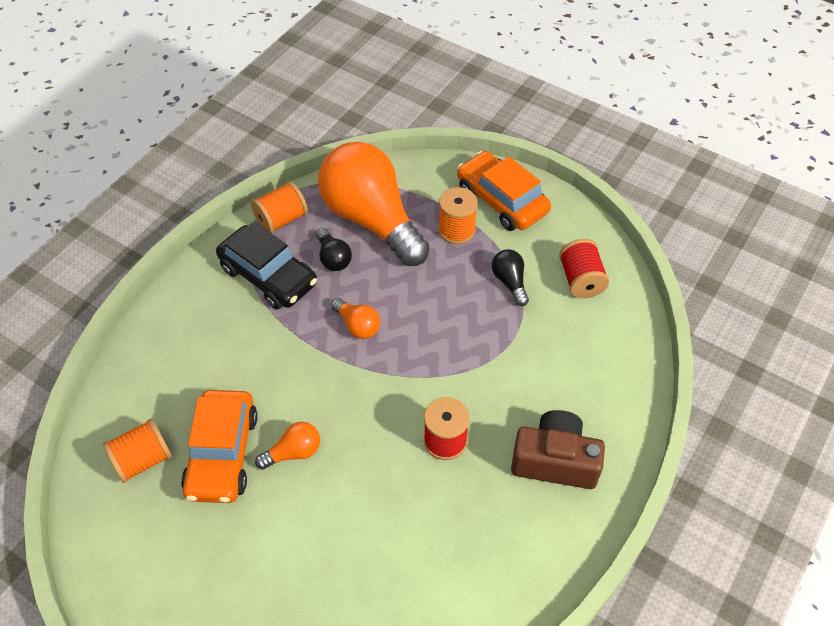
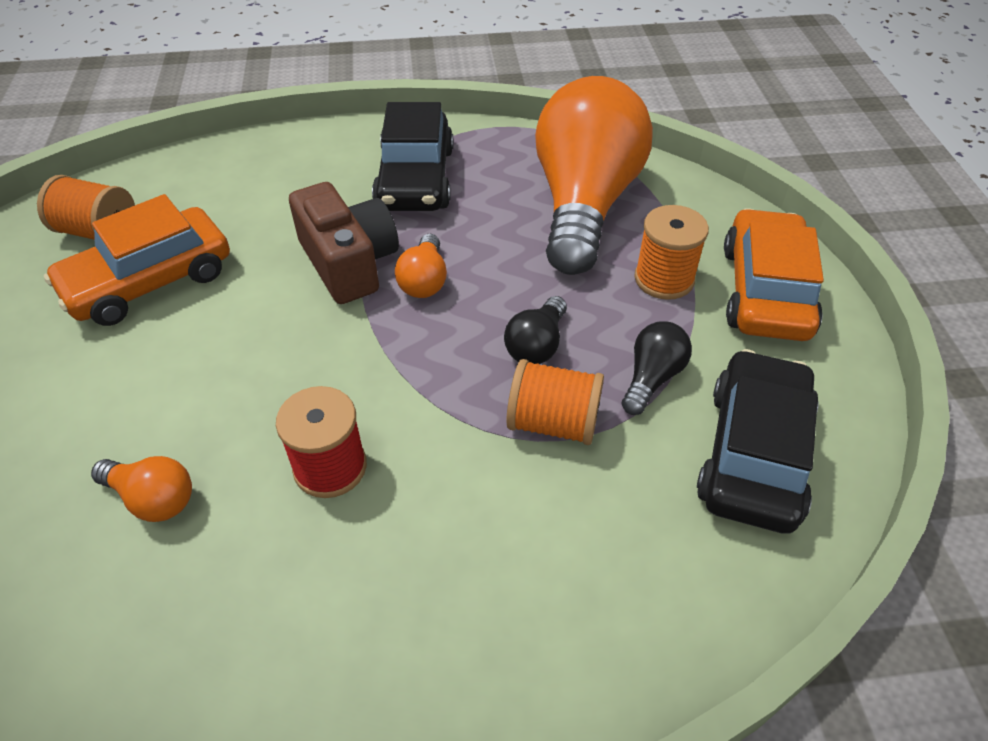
camera: 50 degrees right, 5 degrees down
(281, 219) = (498, 145): orange spool -> orange spool (553, 422)
(293, 452) = (195, 335): orange light bulb -> orange light bulb (153, 499)
(333, 258) = (494, 208): black light bulb -> black light bulb (536, 345)
(555, 461) = (406, 625): brown camera -> brown camera (349, 263)
(581, 280) = (753, 454): red spool -> black car

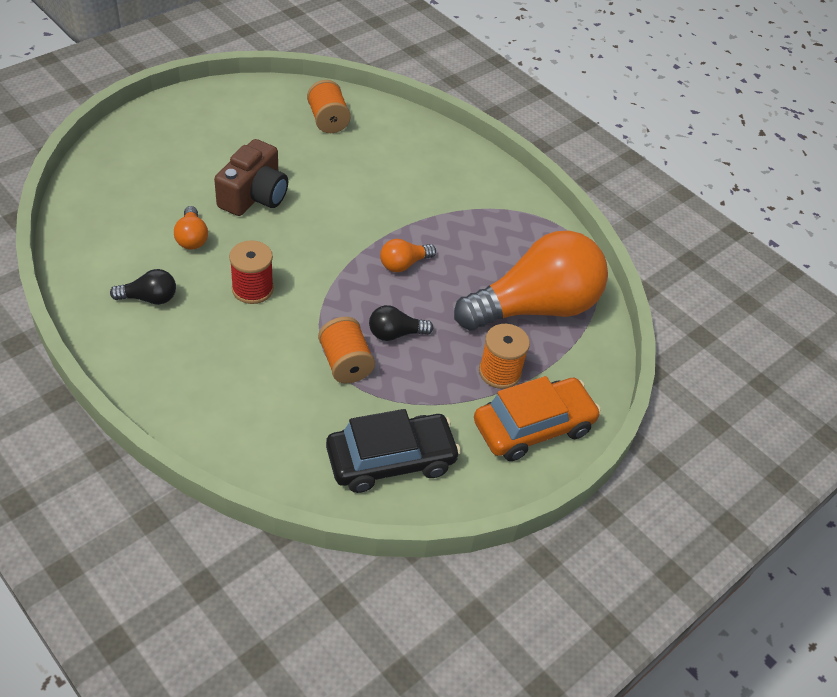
camera: 50 degrees right, 0 degrees up
(149, 281) = (311, 159): orange car -> none
(349, 263) = (390, 227): brown camera -> brown camera (254, 195)
(416, 178) = (485, 220): black car -> none
(652, 377) = (412, 394): black light bulb -> black light bulb (149, 298)

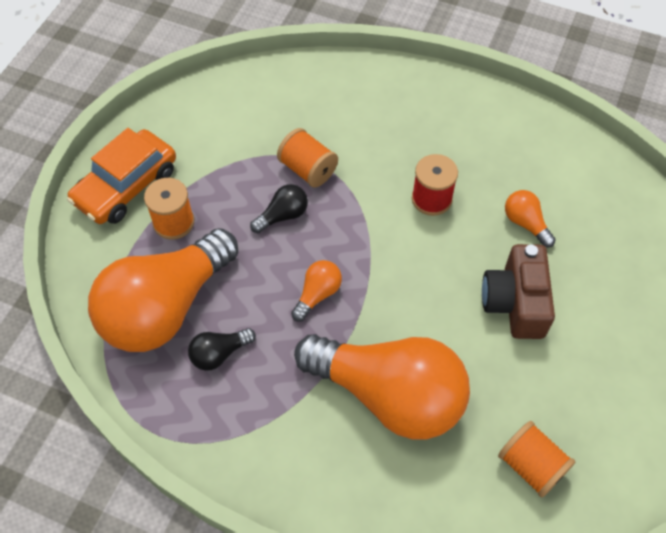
camera: 160 degrees right, 10 degrees up
(149, 298) = (503, 150): black light bulb -> black light bulb (219, 354)
(391, 460) = (228, 113): black car -> none
(393, 187) = (389, 395): none -> orange light bulb

